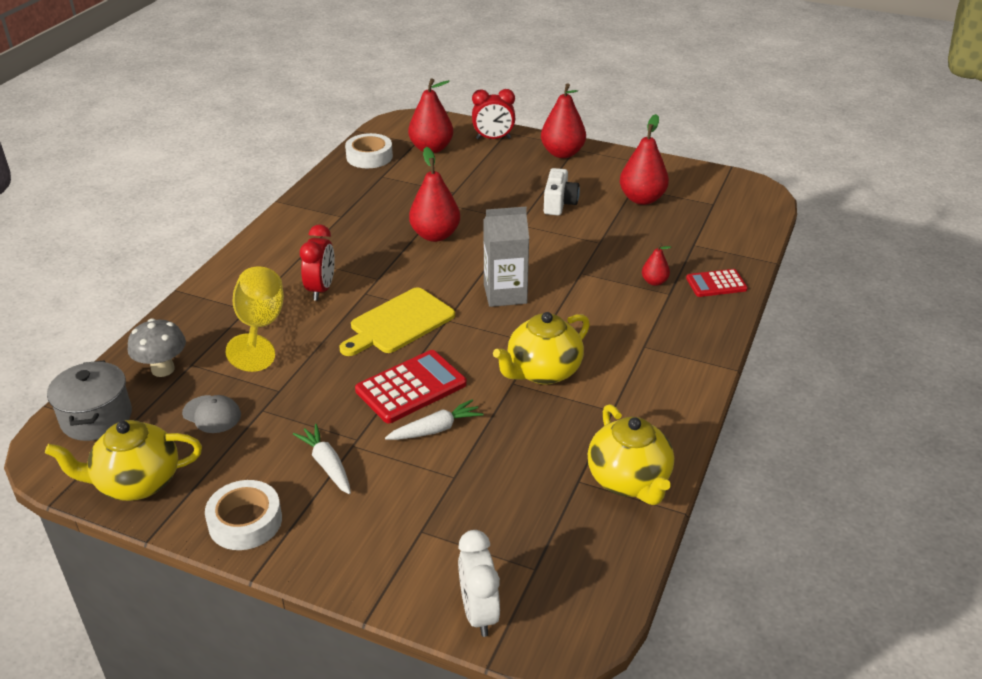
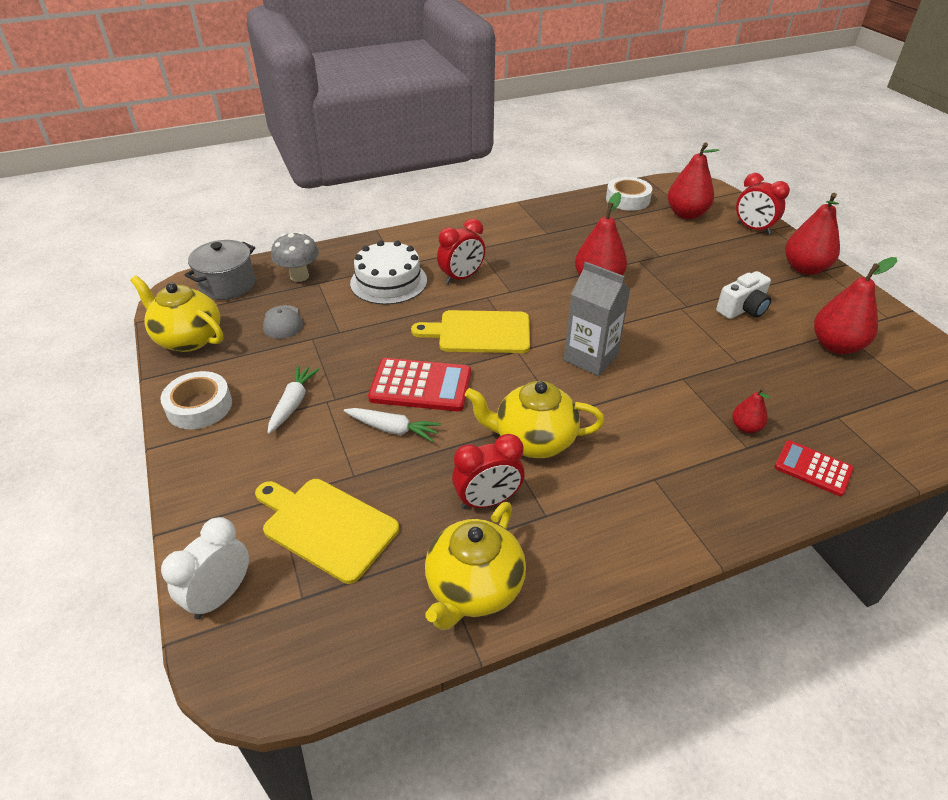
camera: 45 degrees right, 5 degrees up
(260, 327) = (388, 282): yellow goblet -> white cake
(485, 519) = (326, 526): none -> yellow cutting board
(567, 427) = (487, 501): none -> red clock

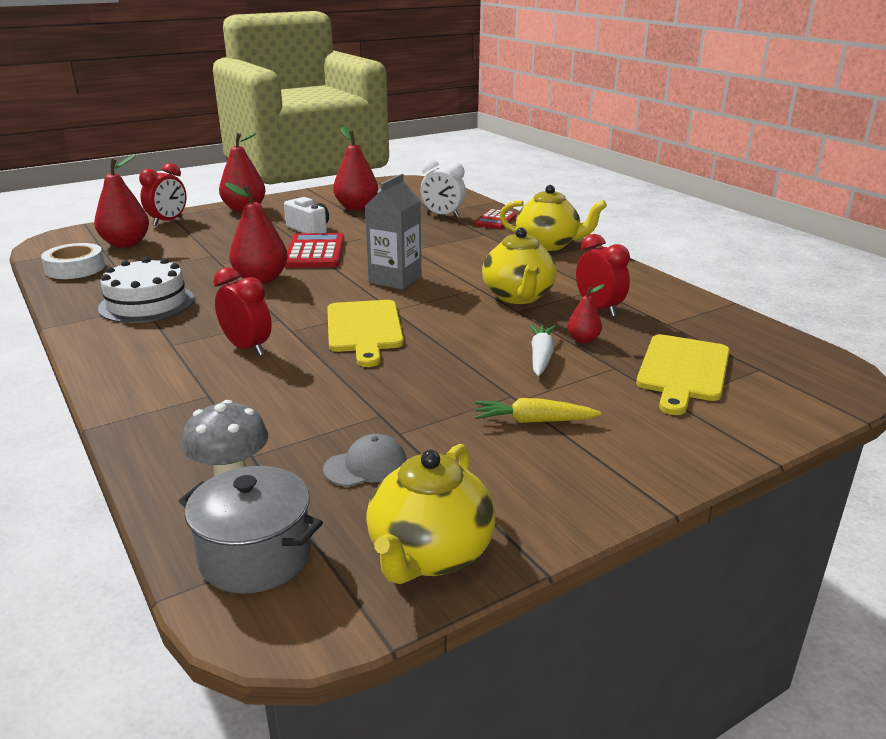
camera: 100 degrees left, 15 degrees down
(199, 406) = (577, 492): white tape -> none
(220, 596) = (799, 406): white clock -> white clock (442, 215)
(293, 403) = (533, 421): white carrot -> yellow carrot
(388, 282) = (254, 396): white cake -> white cake (147, 303)
(420, 386) = (467, 350): red calculator -> red calculator (315, 252)
(473, 588) = (684, 308): yellow teapot -> yellow teapot (548, 245)
(745, 427) = (463, 234): red pear -> red pear (583, 340)

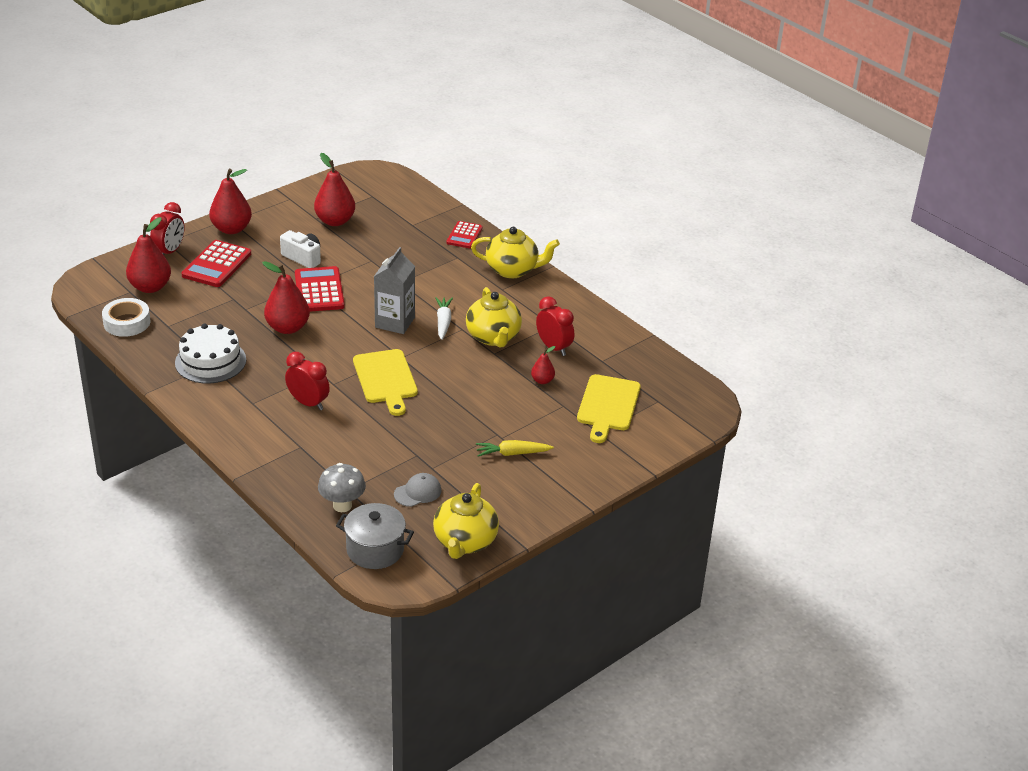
camera: 10 degrees left, 10 degrees up
(211, 231) = (217, 265): none -> red calculator
(442, 215) = (416, 230): white clock -> none
(541, 357) = (514, 399): white carrot -> white carrot (443, 322)

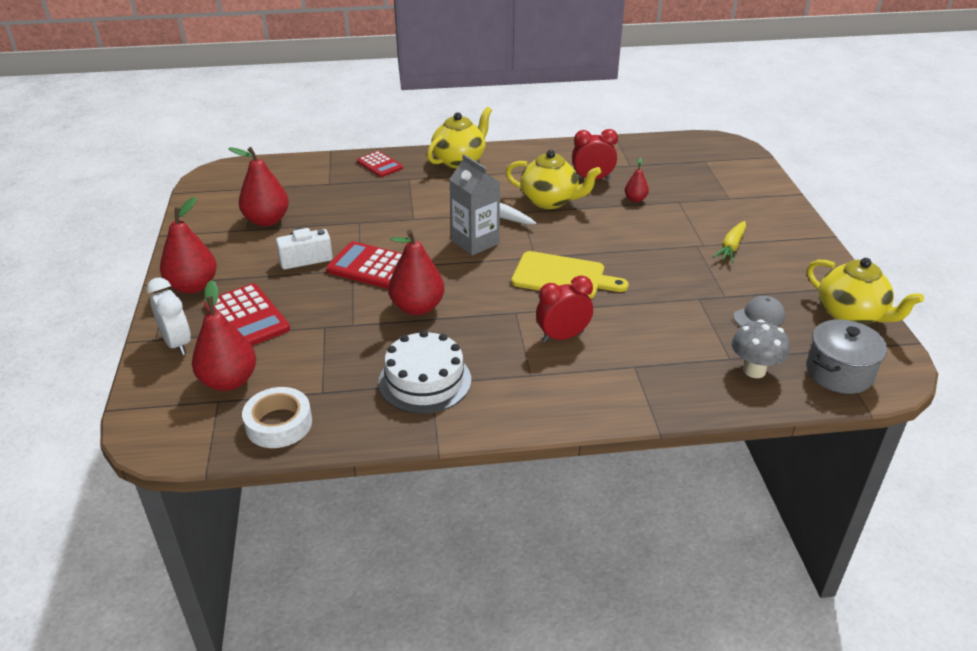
camera: 55 degrees left, 0 degrees up
(169, 252) = (177, 343): red clock -> white clock
(418, 492) = (759, 316): grey cap -> grey cap turned 60 degrees clockwise
(608, 406) = (694, 182): yellow cutting board -> none

